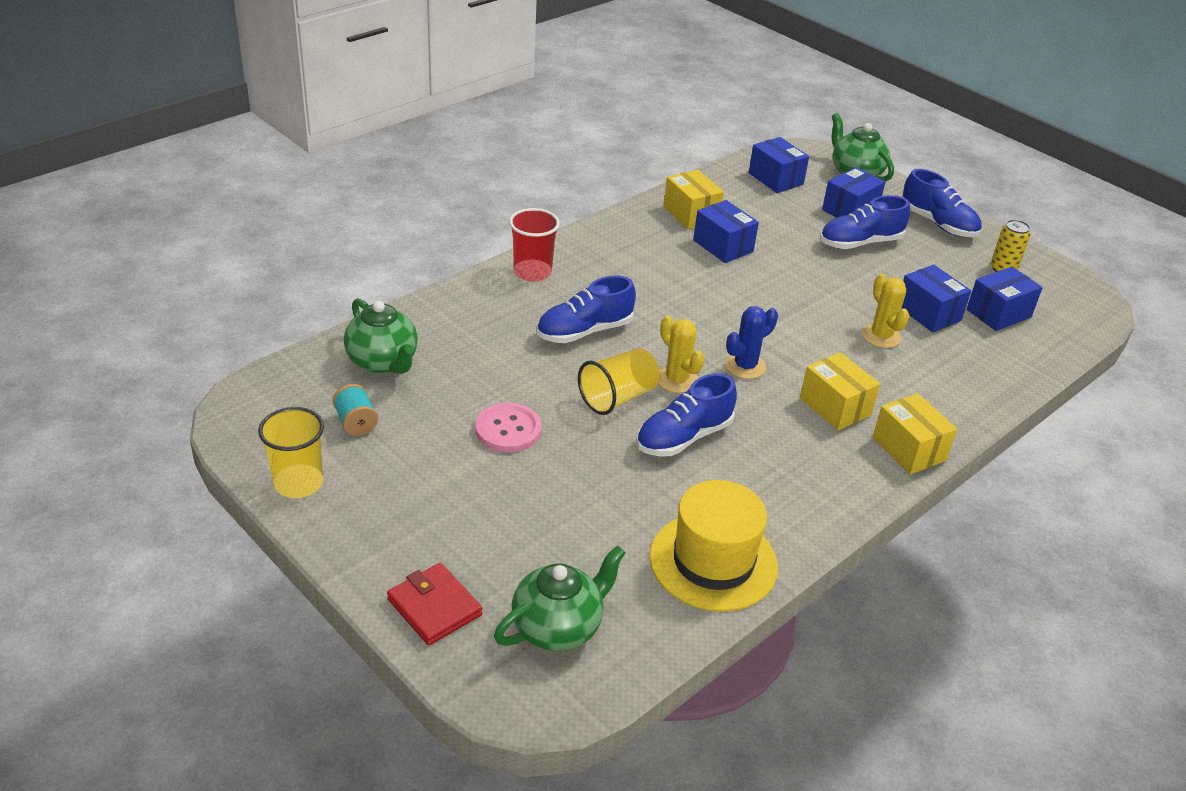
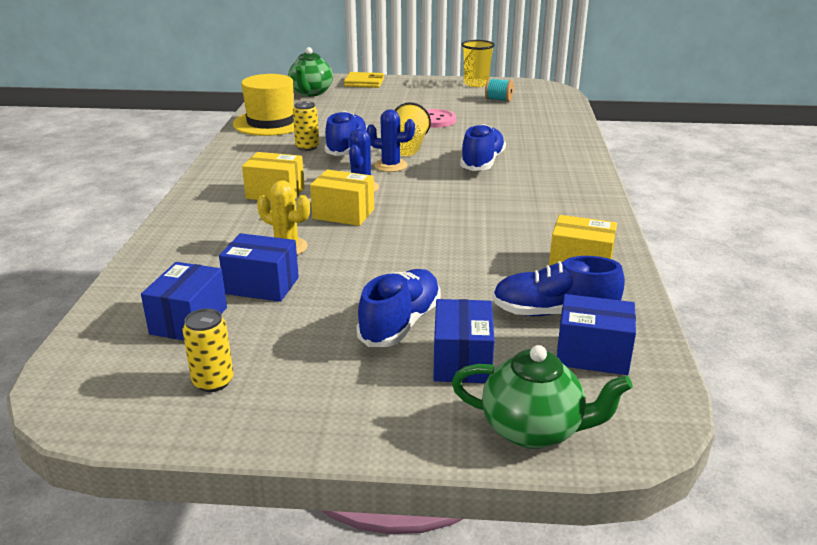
camera: 140 degrees right, 10 degrees down
(383, 362) = (539, 115): green teapot -> none
(434, 607) = (364, 83): red wallet -> yellow wallet
(532, 272) = (576, 173): red cup -> none
(676, 380) = (390, 166): yellow cactus -> blue cactus
(723, 246) = (505, 252): blue box -> none
(725, 468) = (307, 147): none -> yellow can
(909, 449) = (203, 193): yellow box -> yellow box (343, 214)
(938, 224) = (344, 406): blue shoe -> blue shoe (554, 313)

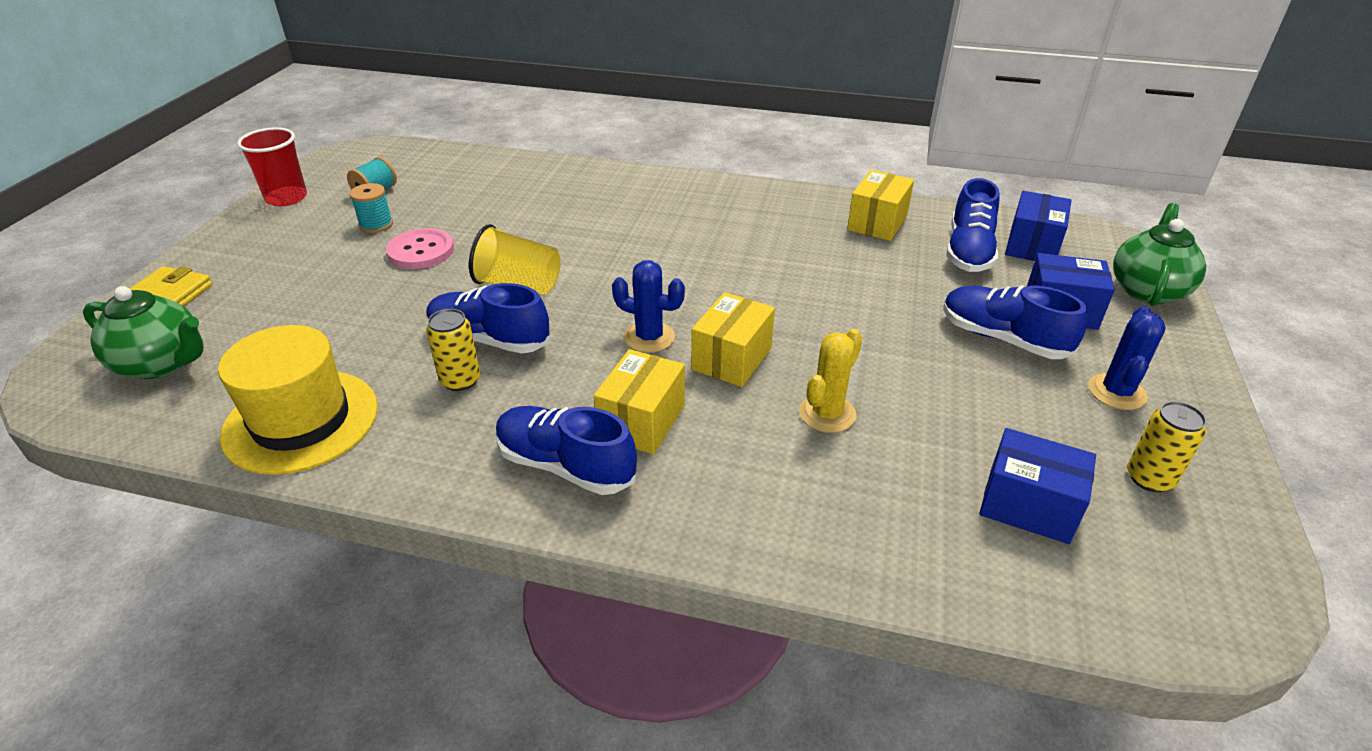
camera: 80 degrees left, 10 degrees up
(262, 285) = (932, 438): blue box -> none
(390, 166) = (580, 306): blue cactus -> blue cactus (1116, 392)
(458, 106) = (376, 225): none -> turquoise spool
(476, 84) = (286, 198): yellow cup -> red cup
(482, 162) = (602, 236): blue shoe -> blue shoe (565, 465)

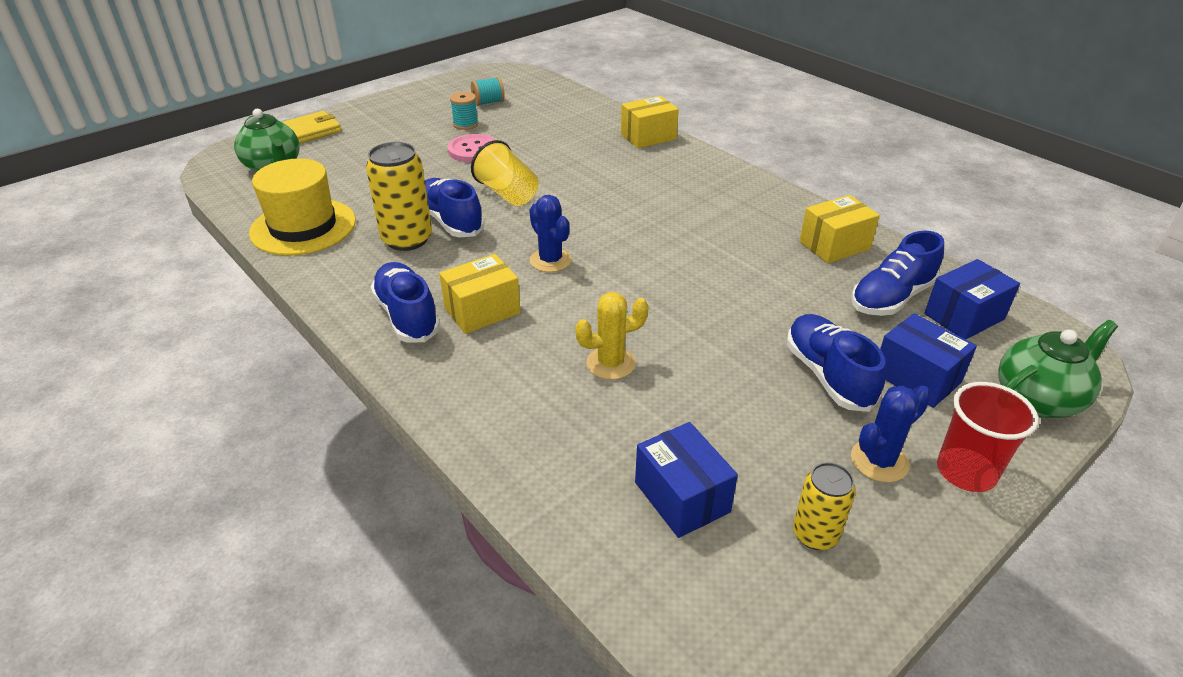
camera: 35 degrees right, 0 degrees up
(286, 198) = (433, 90): red cup -> red cup (966, 472)
(460, 380) = (407, 239): yellow can -> yellow can, size x1.67
(732, 358) = (589, 297): yellow box -> yellow box (648, 137)

